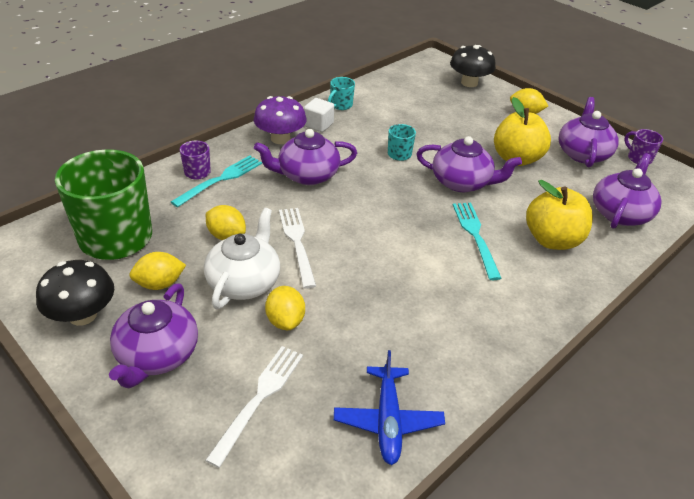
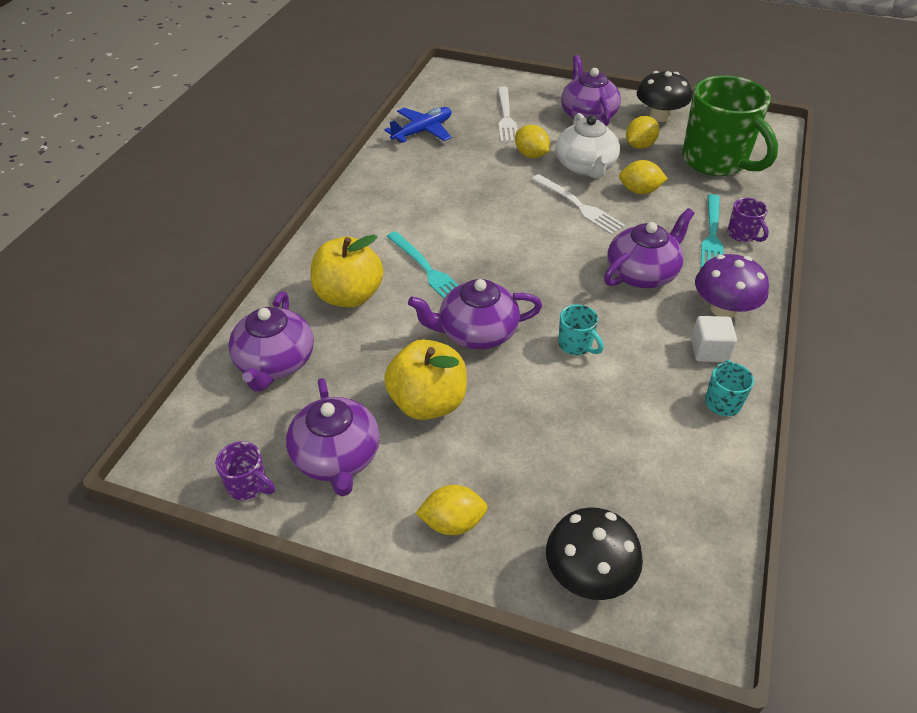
camera: 155 degrees right, 5 degrees up
(388, 421) = (423, 131): blue plane -> blue plane turned 75 degrees clockwise

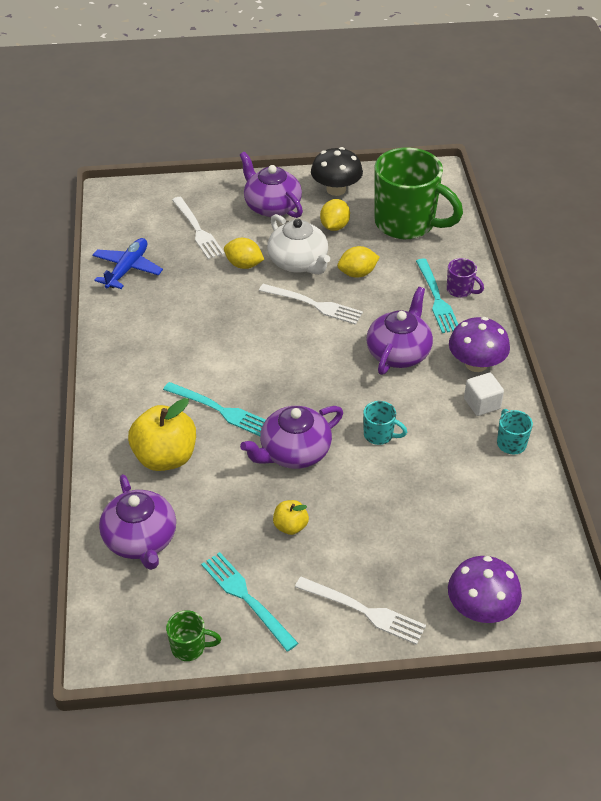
camera: 25 degrees left, 0 degrees up
(248, 486) = (189, 647): purple mug -> green mug
(336, 457) = (245, 597): purple teapot -> turquoise fork
(428, 403) = (290, 526): yellow apple -> yellow apple, size x0.50
(452, 522) = (365, 611): yellow lemon -> white fork
(588, 574) = (481, 608): black mushroom -> purple mushroom

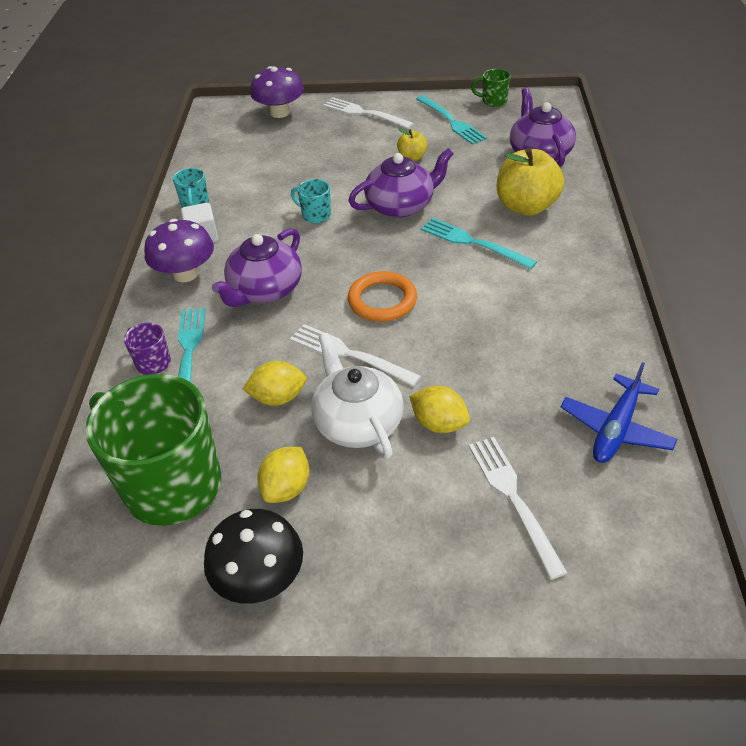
camera: 170 degrees left, 0 degrees up
(271, 206) = (383, 545): purple teapot -> none
(296, 348) = (382, 300): none -> orange ring

